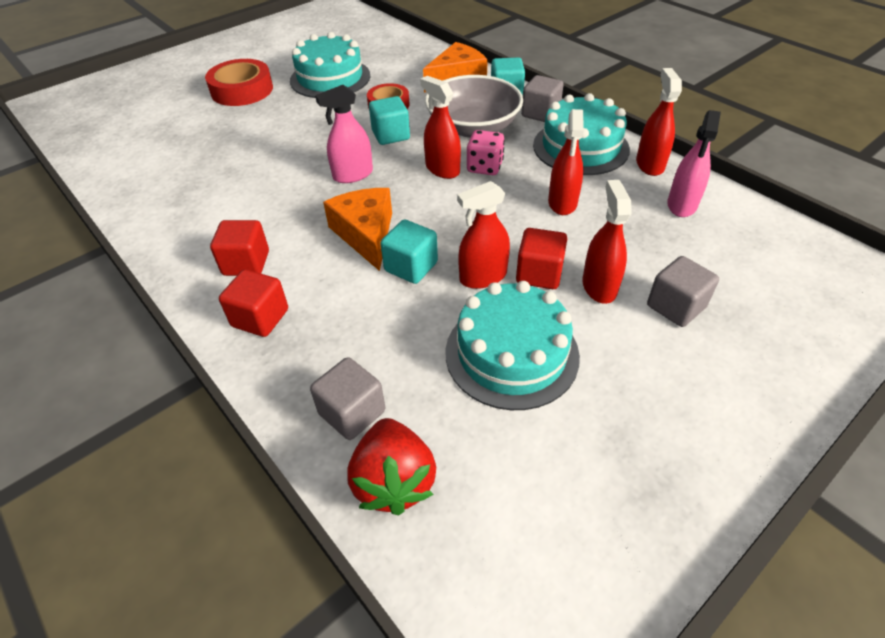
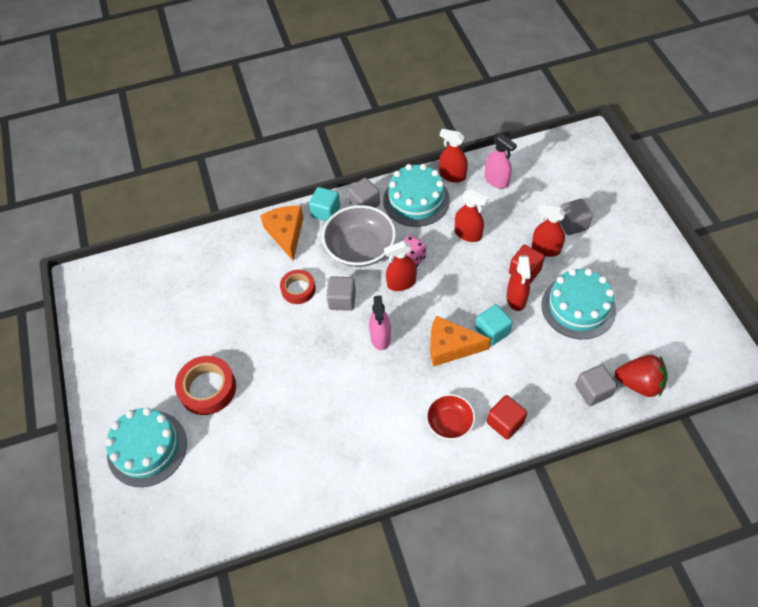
camera: 65 degrees left, 10 degrees up
(246, 263) = (449, 422): red cube -> red bowl
(330, 78) = (229, 318): turquoise cake -> turquoise cake (147, 448)
(391, 135) = (342, 300): turquoise cube -> grey cube

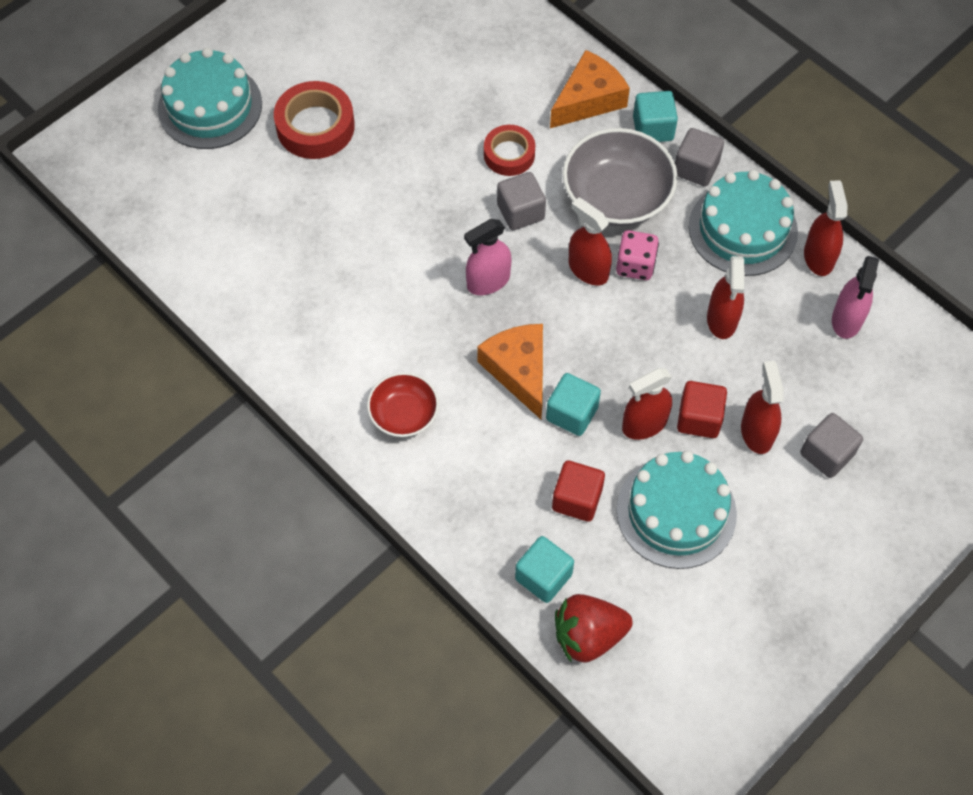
camera: 60 degrees right, 5 degrees up
(505, 422) = (437, 481): red cube -> red cube (577, 499)
(592, 391) = (543, 577): grey cube -> turquoise cube
(639, 383) = (588, 636): red strawberry -> red strawberry turned 90 degrees clockwise

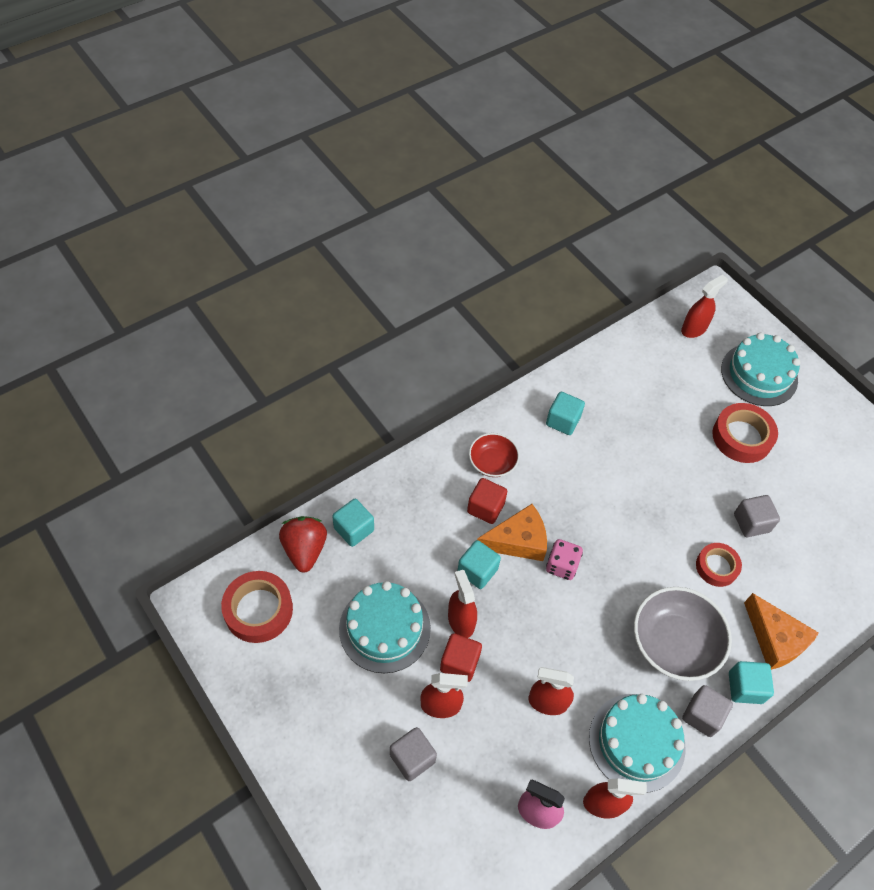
camera: 95 degrees right, 5 degrees down
(321, 333) = (563, 421): none -> turquoise cube
(488, 281) = (597, 532): pink spray bottle -> none
(520, 212) = (660, 566): grey cube -> grey cube (751, 523)
(577, 499) = (408, 561): red cube -> red cube (485, 508)
(588, 270) = (603, 606): red spray bottle -> red spray bottle (694, 329)
(635, 265) = (605, 643): pink dice -> pink dice (561, 565)
(690, 676) = (258, 610): none -> red tape

